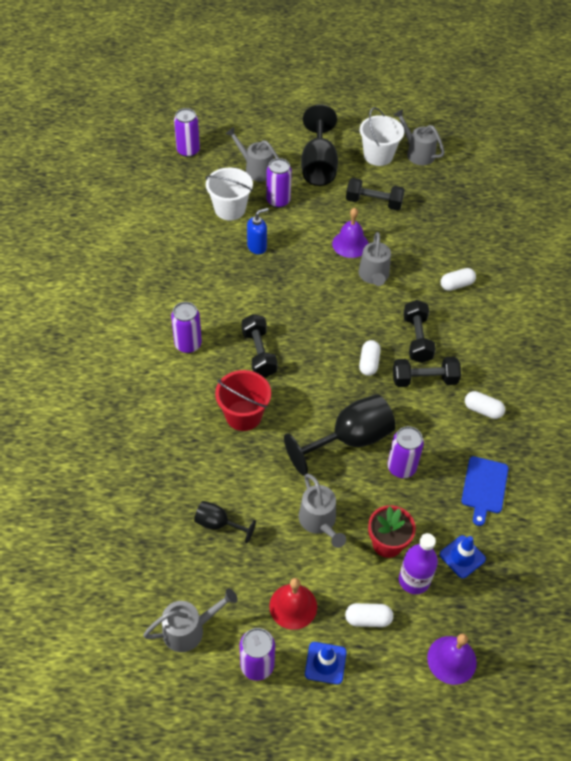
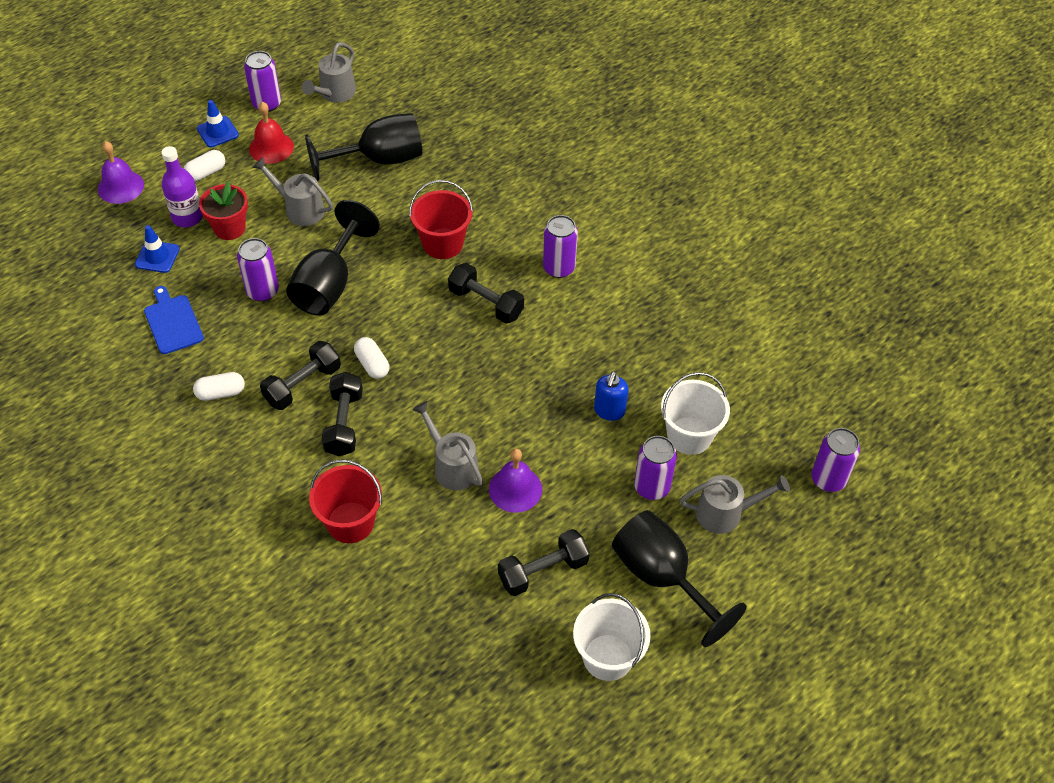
camera: 140 degrees right, 0 degrees up
(218, 524) = (379, 160): black goblet -> black goblet, size x1.92
(417, 153) = (563, 706): grey watering can -> none
(417, 339) = (344, 423): black dumbbell -> black dumbbell turned 45 degrees clockwise
(456, 285) = (350, 522): white capsule -> red bucket

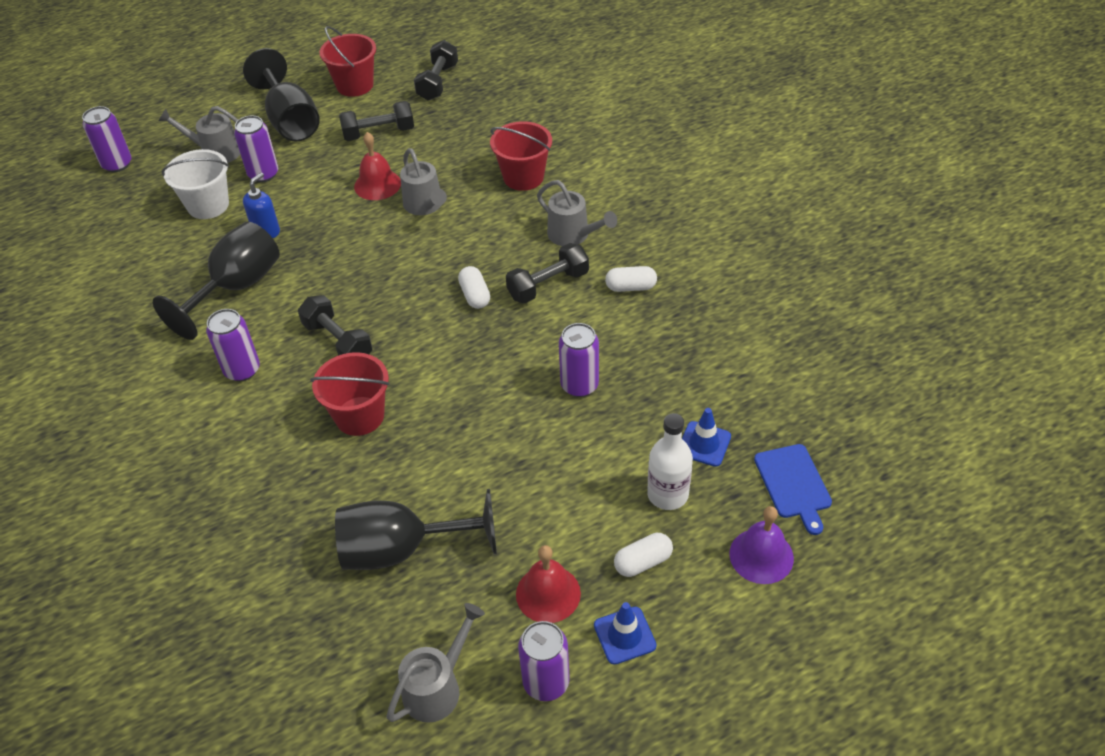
camera: 165 degrees left, 5 degrees down
(173, 322) = (682, 363): blue cutting board -> blue cutting board (793, 484)
(187, 217) = (667, 494): purple bottle -> white bottle
(229, 228) = (614, 471): red flower pot -> none
(299, 209) = (522, 487): grey watering can -> grey watering can (573, 235)
(329, 284) = (503, 383): black goblet -> black goblet (236, 287)
(344, 423) = (514, 248): black dumbbell -> black dumbbell (438, 82)
(515, 489) = (377, 184): purple bell -> red bell
(607, 657) = (355, 85): white bucket -> red bucket

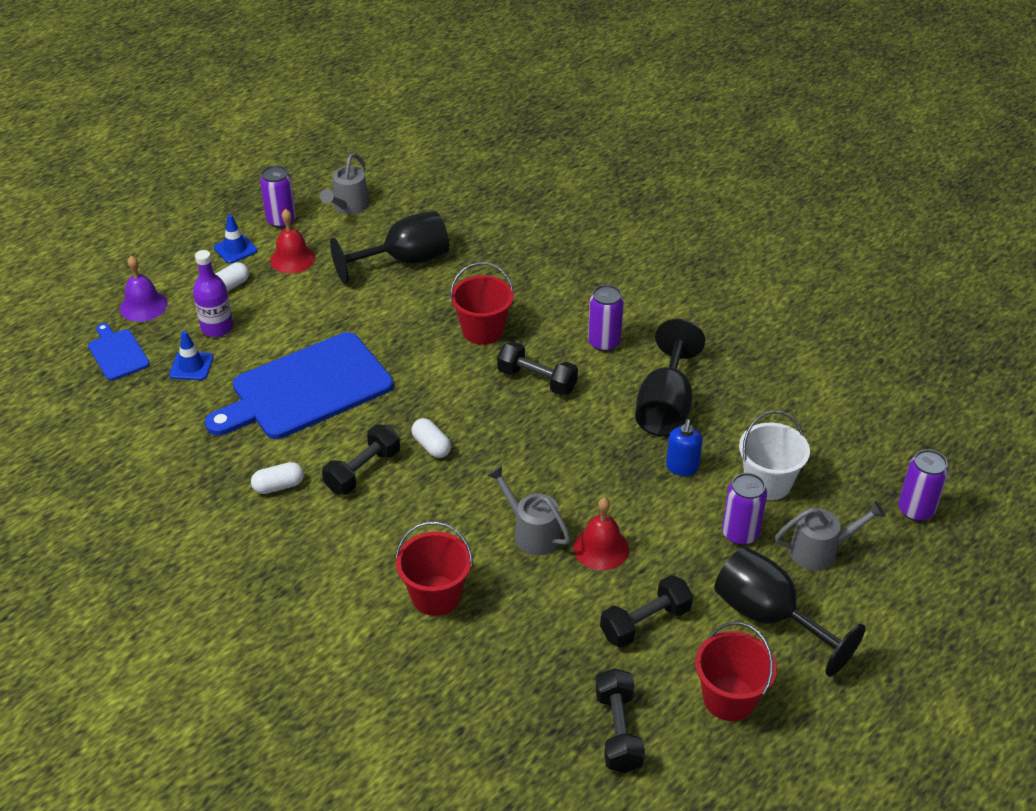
camera: 160 degrees right, 5 degrees down
(573, 235) = (353, 531): grey watering can -> none
(579, 385) = (306, 388): purple can -> blue cutting board
(667, 494) = (217, 328): white bottle -> purple bottle

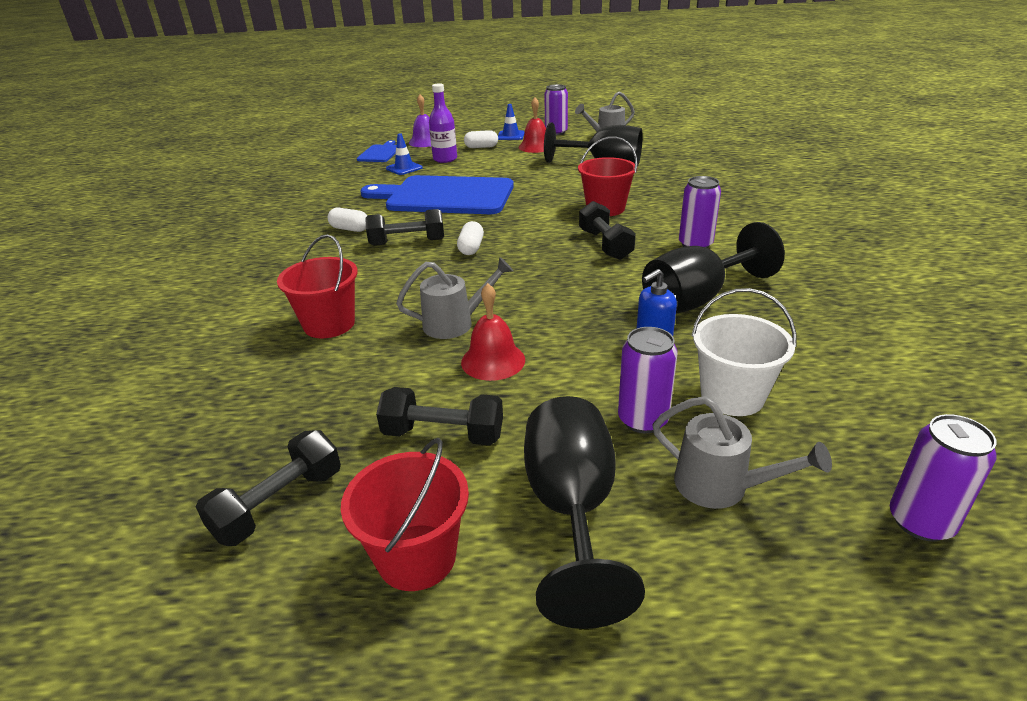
camera: 45 degrees right, 10 degrees down
(531, 532) = (456, 323): grey watering can -> grey watering can turned 75 degrees clockwise

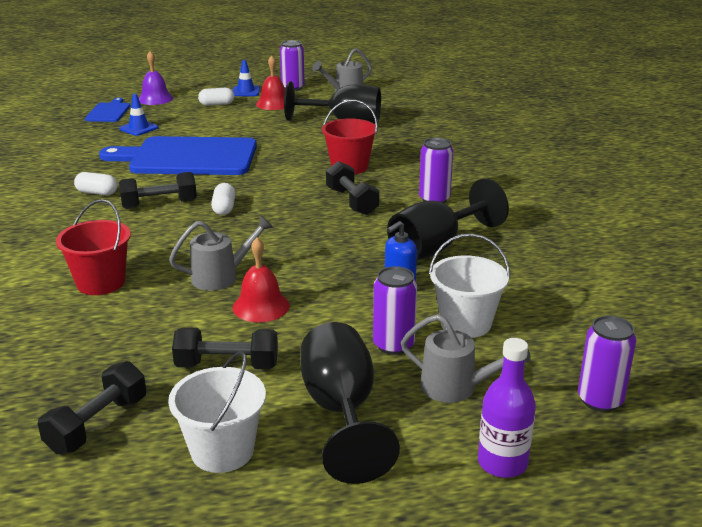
camera: 10 degrees left, 5 degrees down
(416, 557) = (222, 451): red bucket -> white bucket
(445, 159) = (180, 118): purple bottle -> purple bottle (502, 463)

